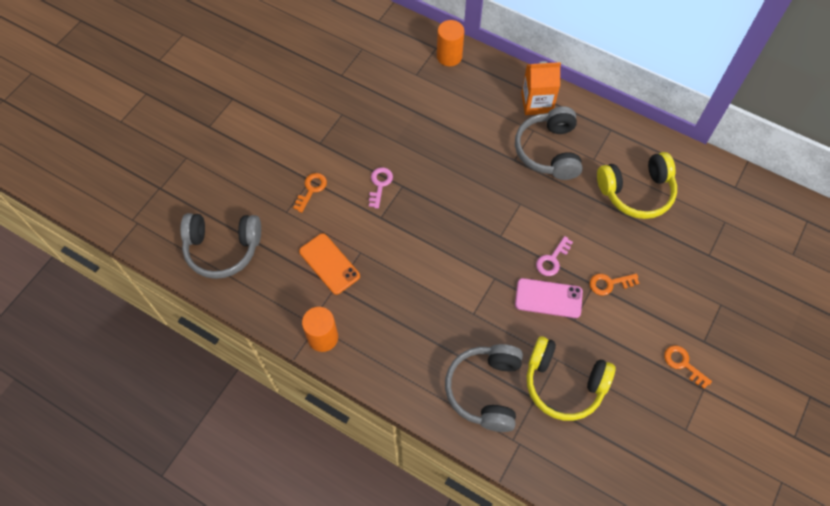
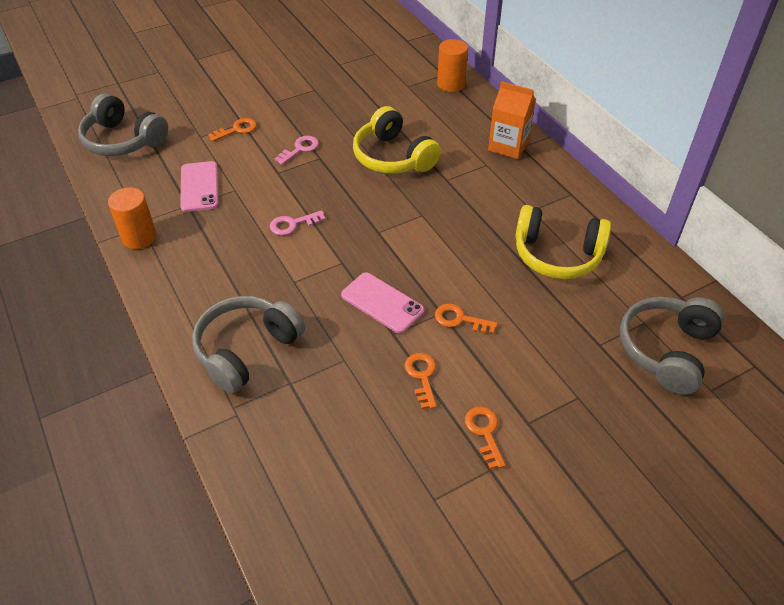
camera: 30 degrees right, 15 degrees down
(329, 264) = (199, 187): orange phone -> pink phone
(548, 151) = (488, 186): grey headphones -> grey headphones (666, 350)
(552, 260) = (415, 273): pink key -> pink key (293, 224)
(563, 383) = (332, 384): yellow headphones -> yellow headphones (393, 157)
(616, 344) = (422, 376): none -> orange key

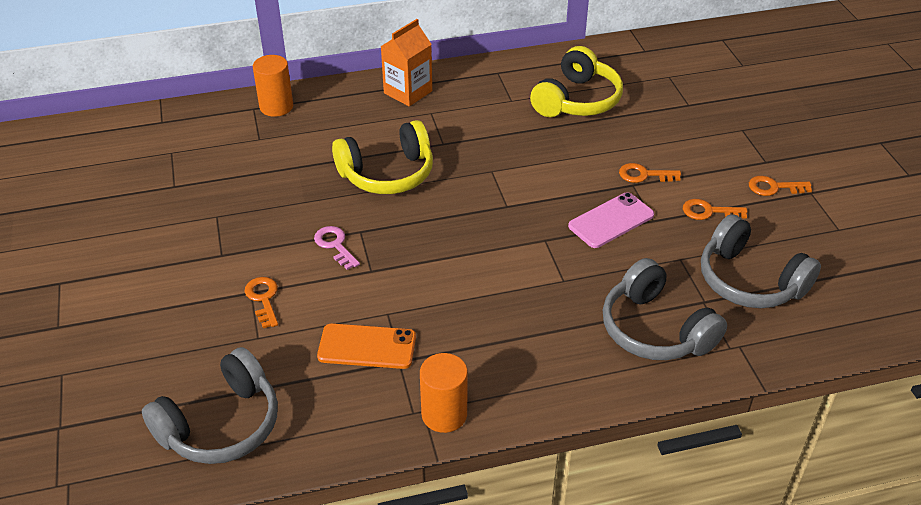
camera: 75 degrees left, 5 degrees down
(199, 187) = (367, 347): pink phone -> orange phone
(293, 224) = (471, 269): pink key -> none
(460, 319) = (644, 175): orange key -> orange key turned 60 degrees clockwise
(666, 350) = (700, 74): grey headphones -> grey headphones (749, 281)

